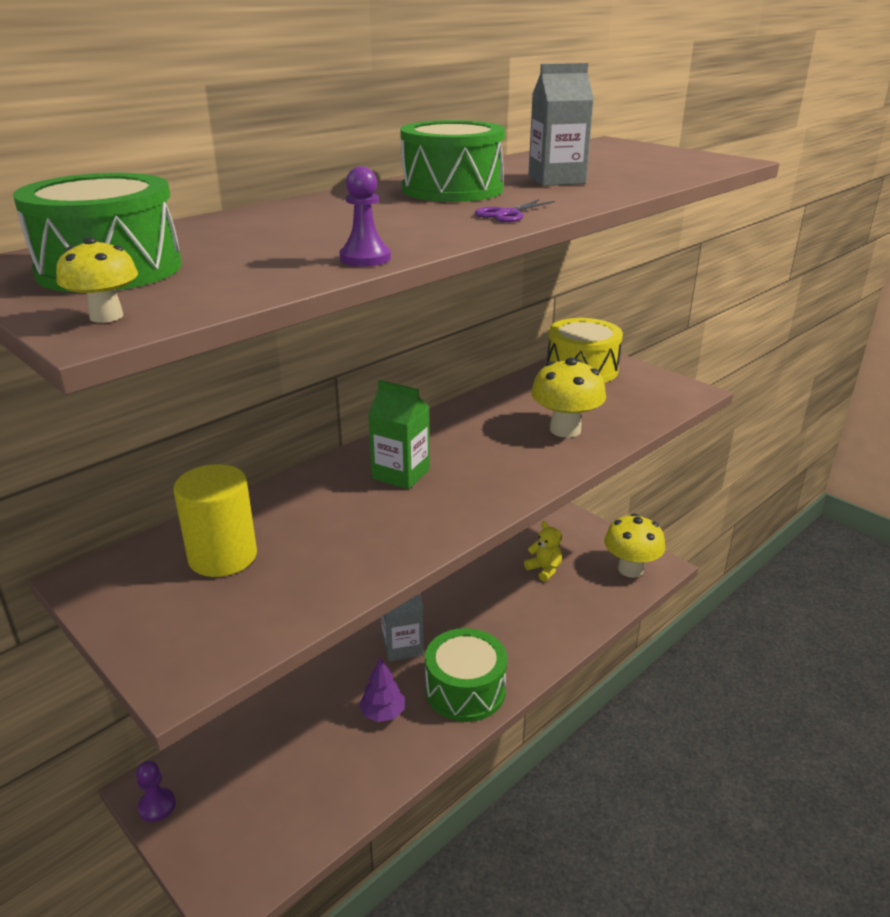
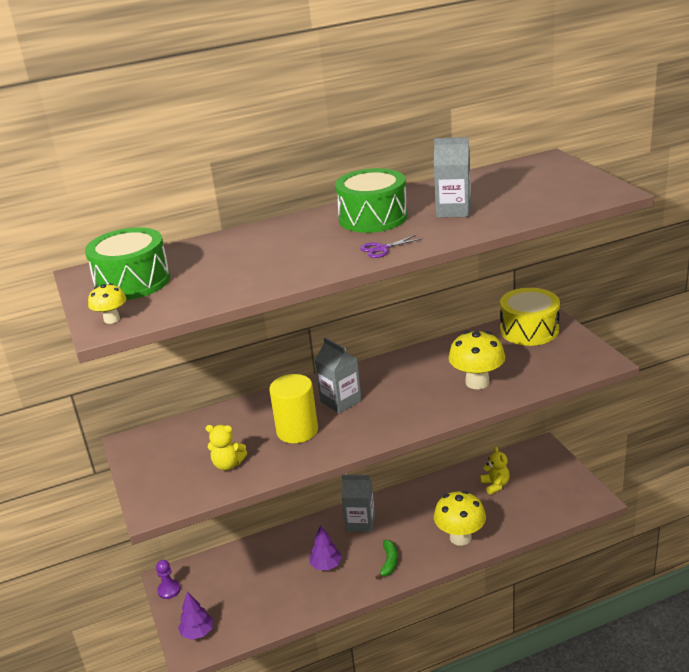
camera: 25 degrees right, 0 degrees up
(223, 556) = (206, 441): yellow cylinder -> yellow cylinder (297, 431)
(229, 863) = (197, 632): none -> purple tree
(279, 585) = (228, 464): none -> yellow teddy bear
(365, 258) = (263, 286): purple pawn -> none
(401, 474) = (340, 401): green carton -> grey carton
(465, 690) = (389, 562): green drum -> green banana
(630, 569) = (566, 497): yellow mushroom -> yellow mushroom (460, 537)

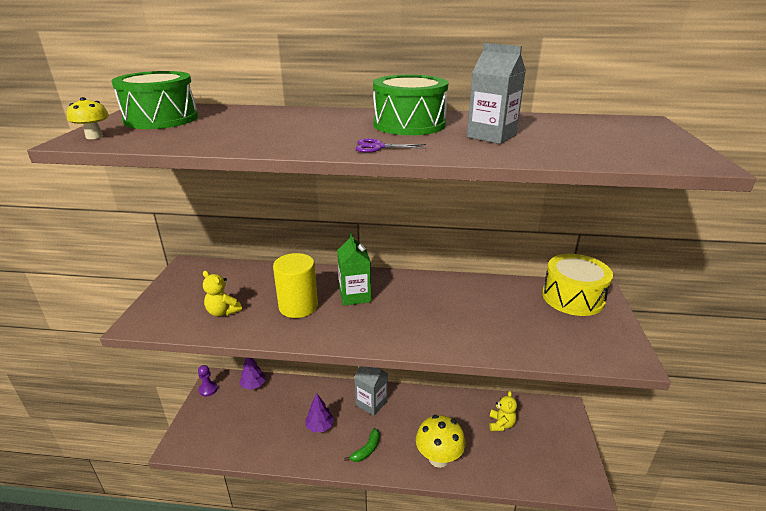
camera: 25 degrees right, 0 degrees up
(197, 632) = (195, 433): purple tree -> purple tree (253, 385)
(340, 401) = (355, 296): grey carton -> green carton
(477, 382) = (483, 327): yellow mushroom -> none

